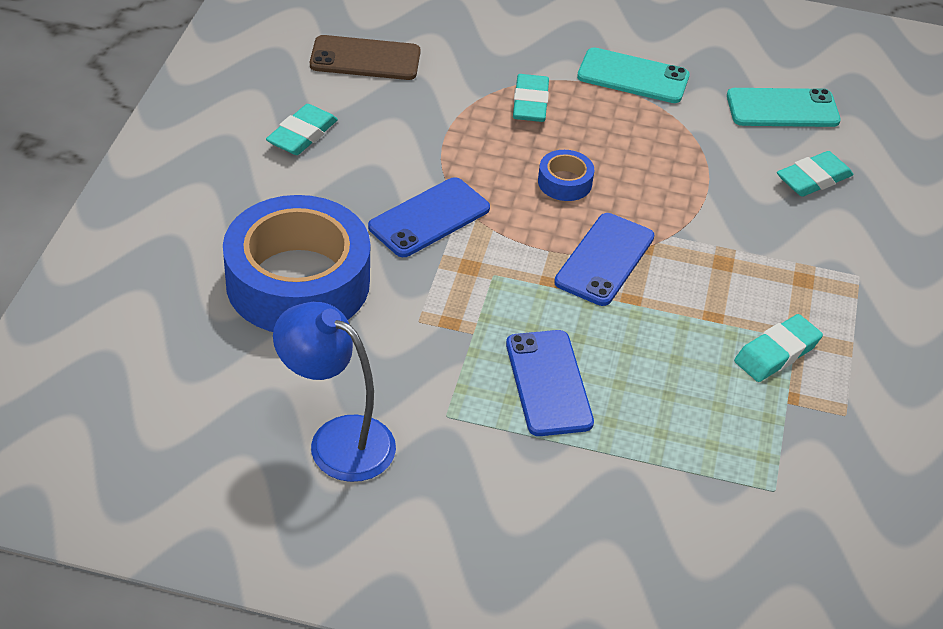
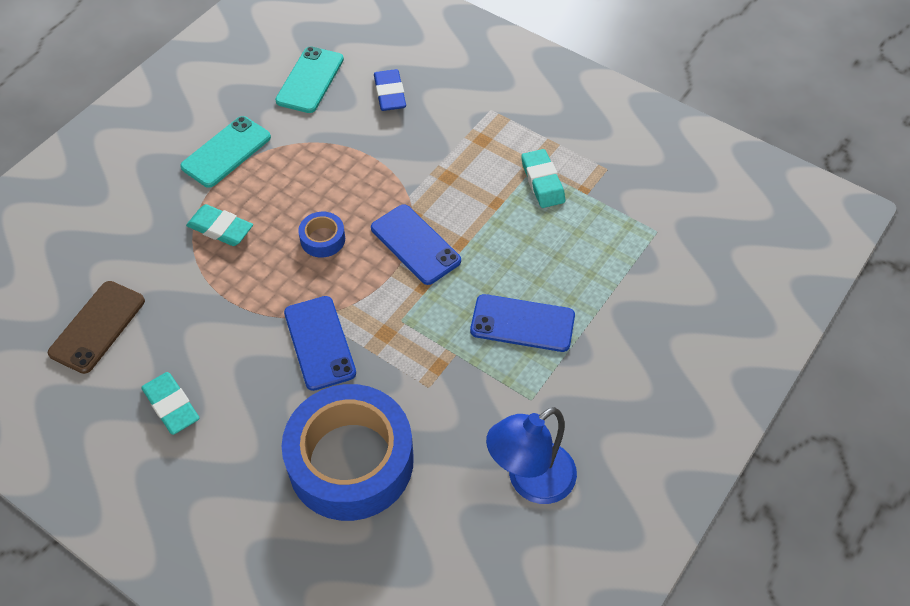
camera: 65 degrees left, 10 degrees up
(813, 179) = (390, 94): turquoise eraser -> blue eraser

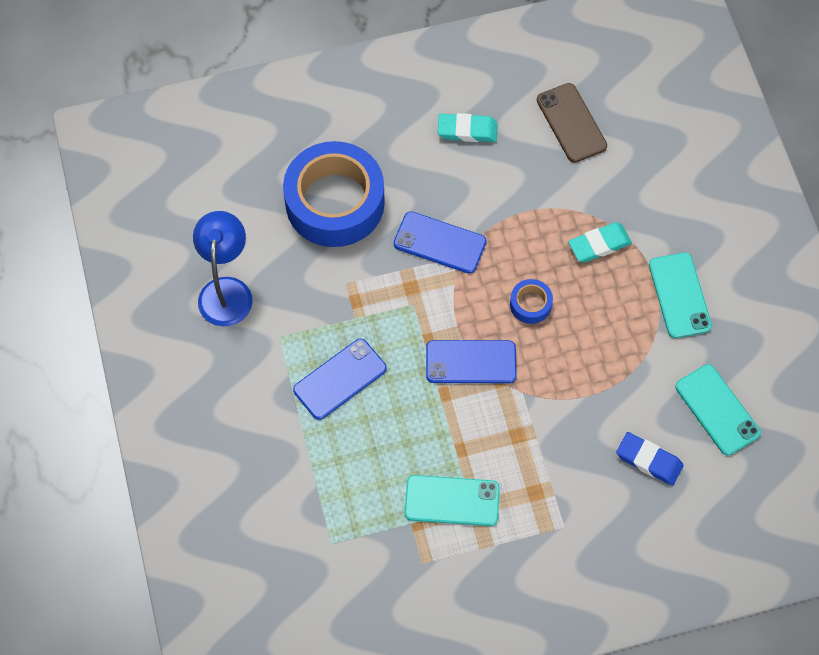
camera: 130 degrees right, 10 degrees up
(542, 182) = (452, 501): turquoise eraser -> turquoise phone

